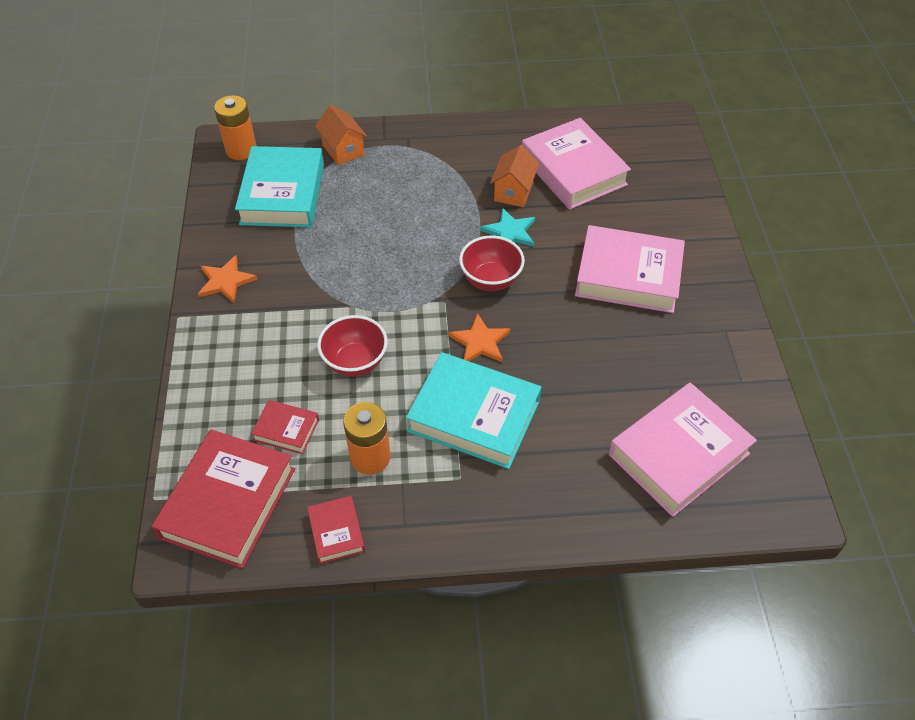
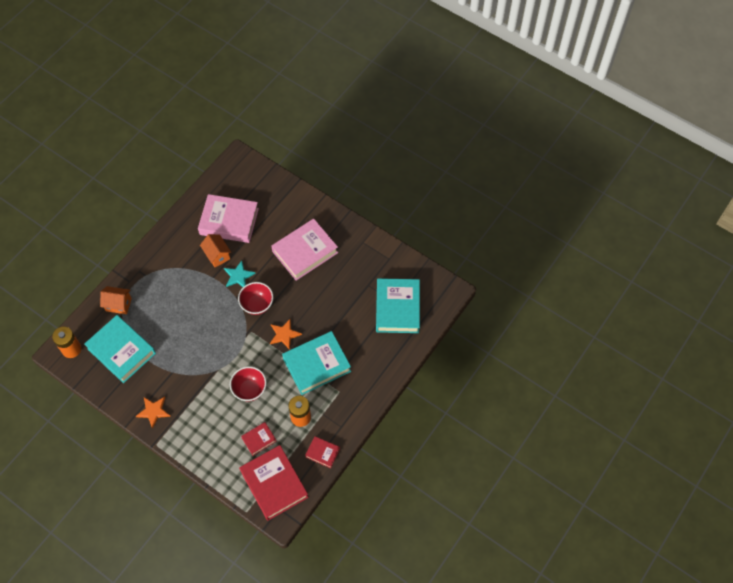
camera: 50 degrees left, 10 degrees up
(678, 454) = (397, 308): pink book -> turquoise book

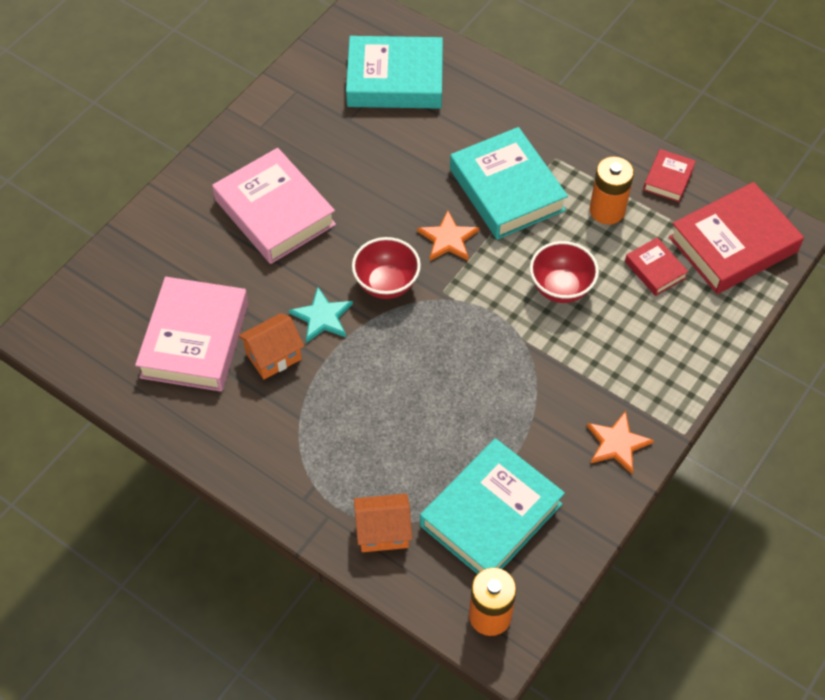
camera: 90 degrees left, 5 degrees down
(118, 304) = (383, 532): orange house -> orange house turned 75 degrees clockwise

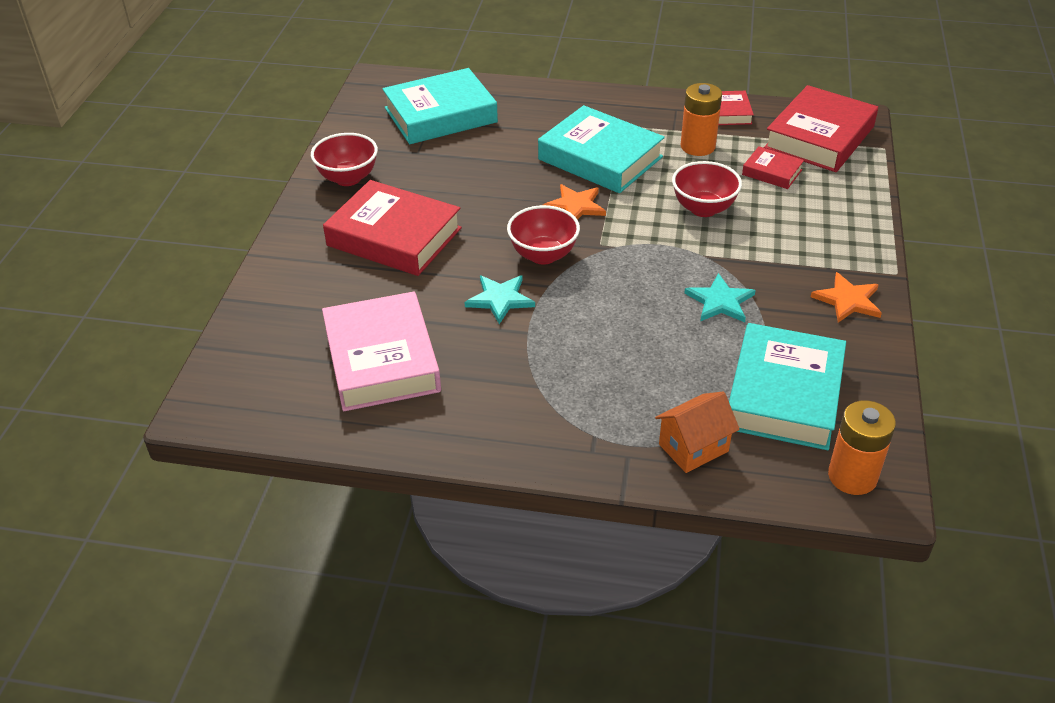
camera: 25 degrees left, 15 degrees down
(273, 128) = (348, 178): none -> red bowl
(273, 356) = (473, 345): orange house -> none
(275, 212) = (394, 237): pink book -> red book
(504, 397) = (720, 301): none -> turquoise star

